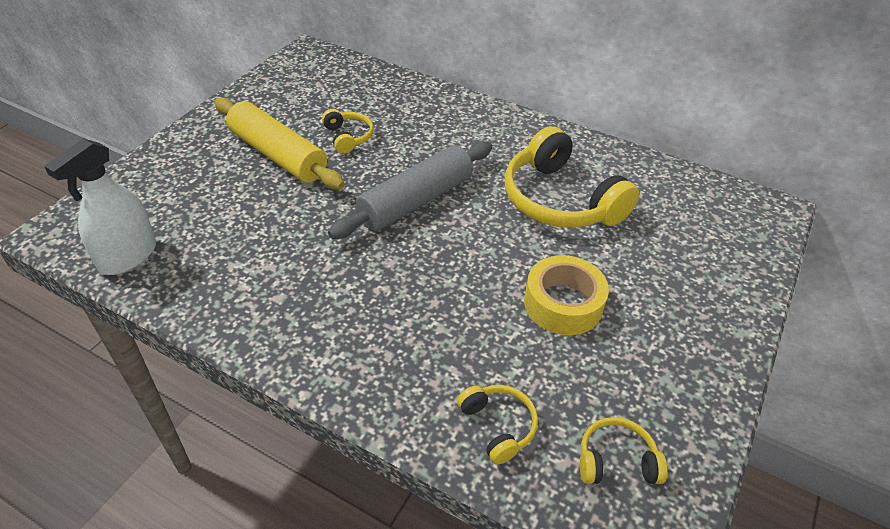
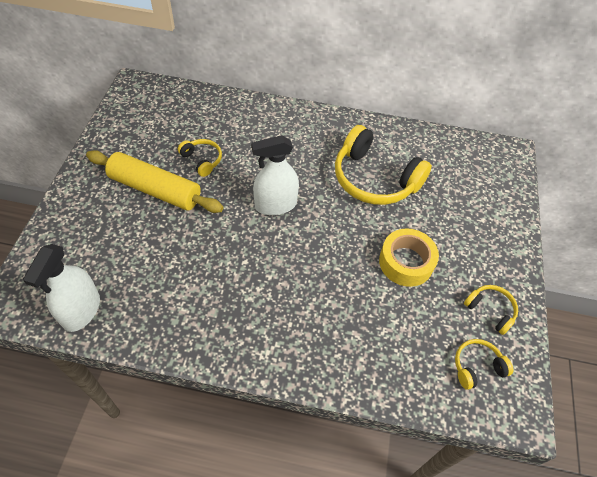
camera: 20 degrees left, 10 degrees up
(415, 201) = (275, 205): grey rolling pin -> white spray bottle
(498, 426) = (399, 365): yellow headphones -> yellow headphones (490, 310)

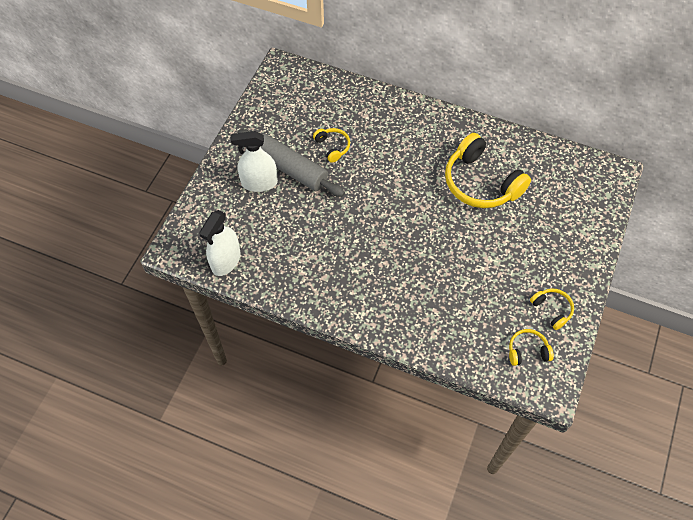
camera: 15 degrees right, 5 degrees up
(155, 190) = (290, 169): yellow rolling pin -> grey rolling pin
(275, 205) = (389, 195): white spray bottle -> white spray bottle (259, 183)
(406, 262) = (490, 260): yellow tape -> none

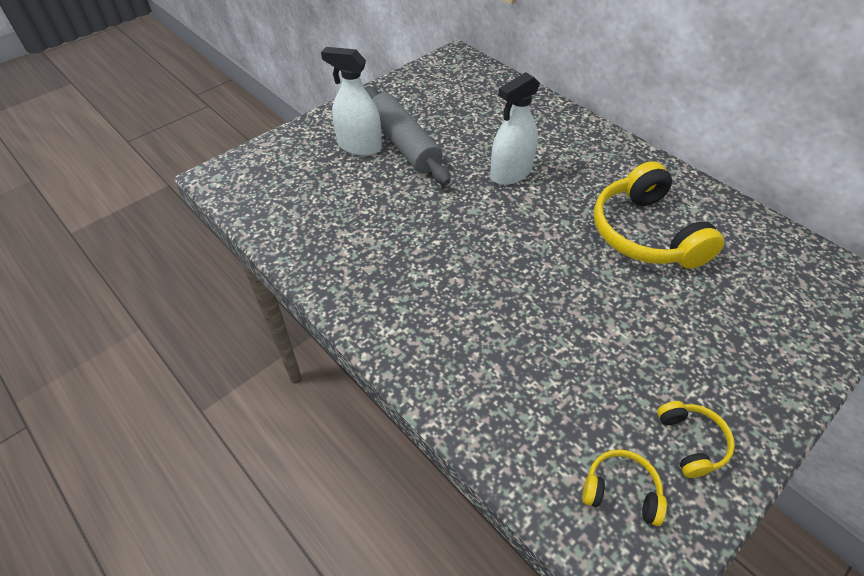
camera: 25 degrees right, 10 degrees down
(226, 261) = (264, 208): white spray bottle -> white spray bottle (511, 173)
(332, 147) = (468, 138): yellow headphones -> none

